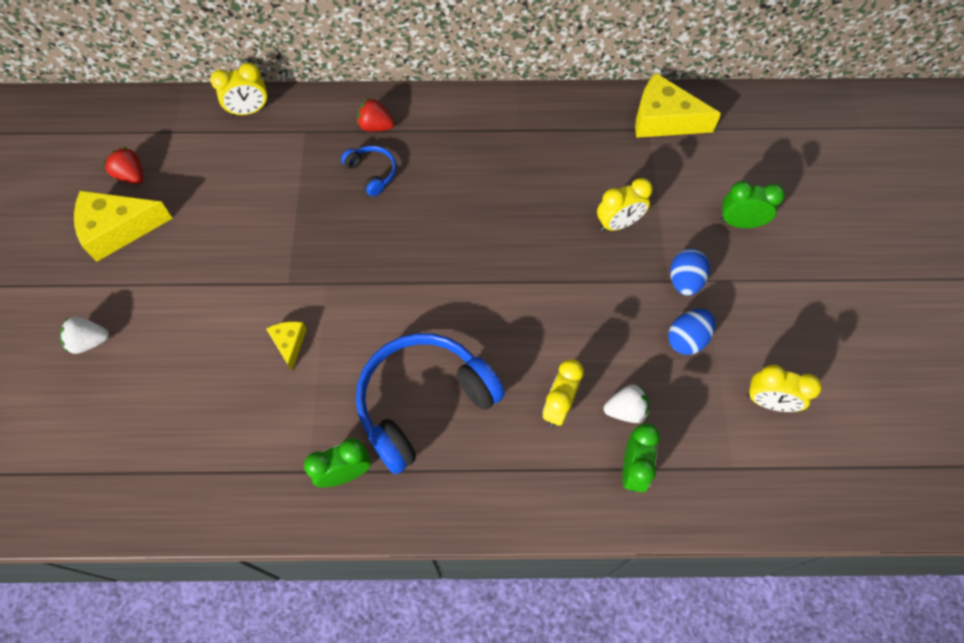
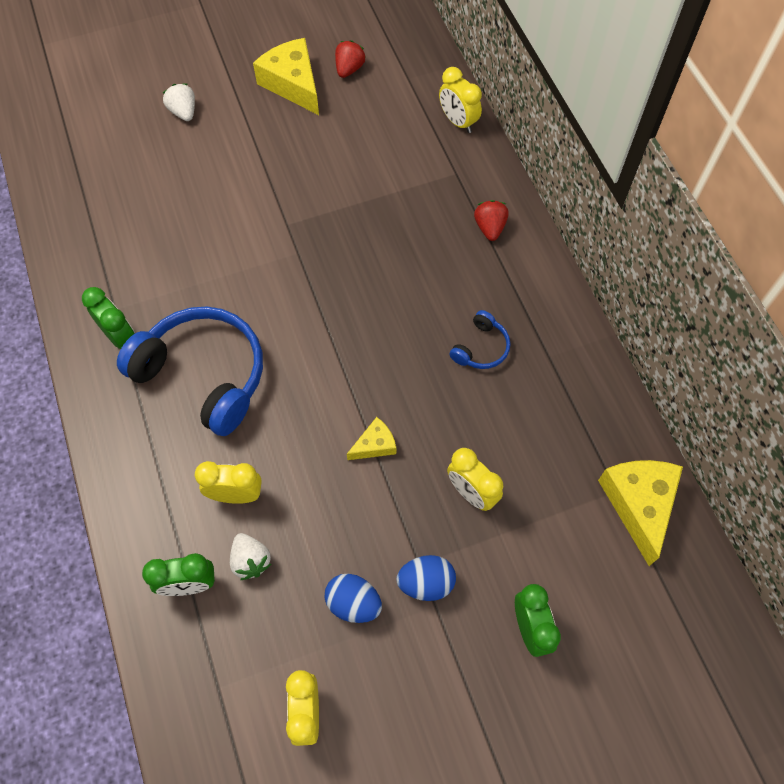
camera: 70 degrees right, 0 degrees up
(289, 343) = (228, 248): yellow cheese -> yellow cheese (375, 445)
(372, 173) = (433, 245): blue headphones -> blue headphones (481, 348)

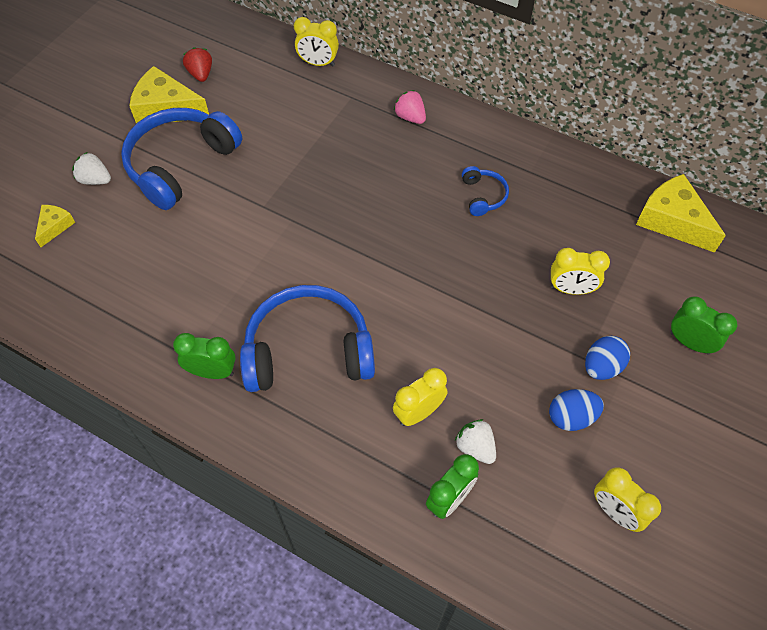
camera: 40 degrees left, 5 degrees down
(251, 560) = (475, 447): white strawberry -> white strawberry turned 150 degrees counterclockwise
(258, 142) = (180, 164): none -> blue headphones
(375, 445) = (479, 306): yellow cheese -> yellow cheese (55, 226)
(490, 228) = (410, 117): red strawberry -> pink strawberry

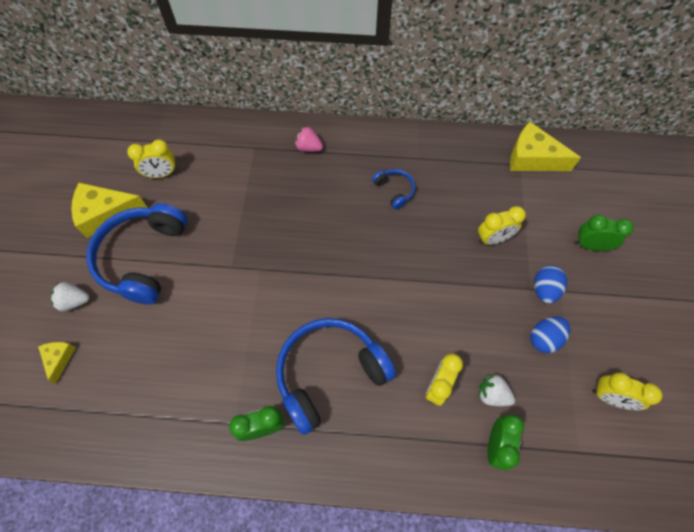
camera: 25 degrees left, 5 degrees up
(201, 74) = (120, 172): red strawberry -> none
(318, 63) = (213, 129): yellow clock -> yellow clock (162, 174)

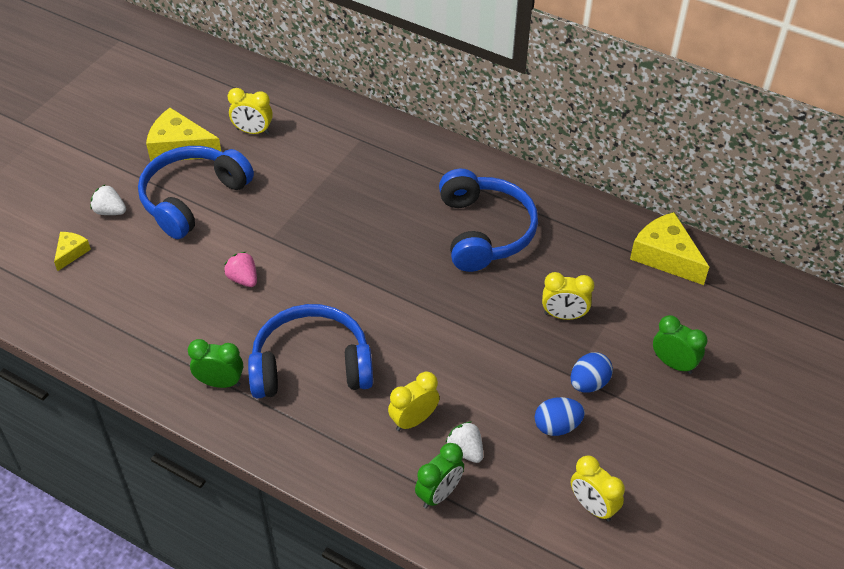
camera: 25 degrees right, 15 degrees down
(308, 147) = (417, 159): pink strawberry -> pink strawberry (243, 279)
(394, 190) = (484, 231): blue headphones -> blue headphones, size x2.21

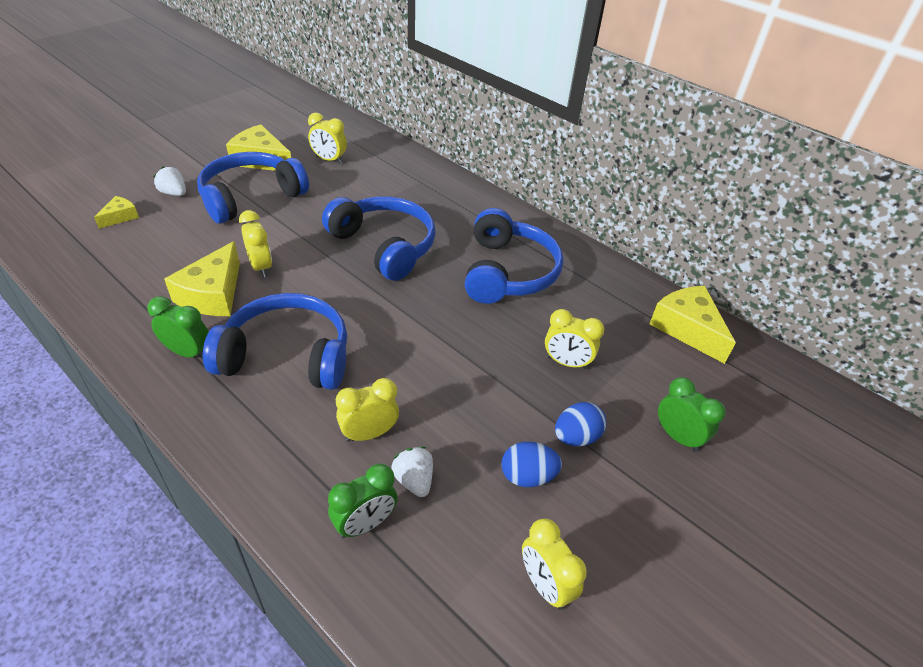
camera: 10 degrees right, 5 degrees down
(212, 319) = (213, 294): none -> yellow cheese
(243, 279) = (261, 267): pink strawberry -> yellow clock
(354, 228) = (384, 246): none -> blue headphones

